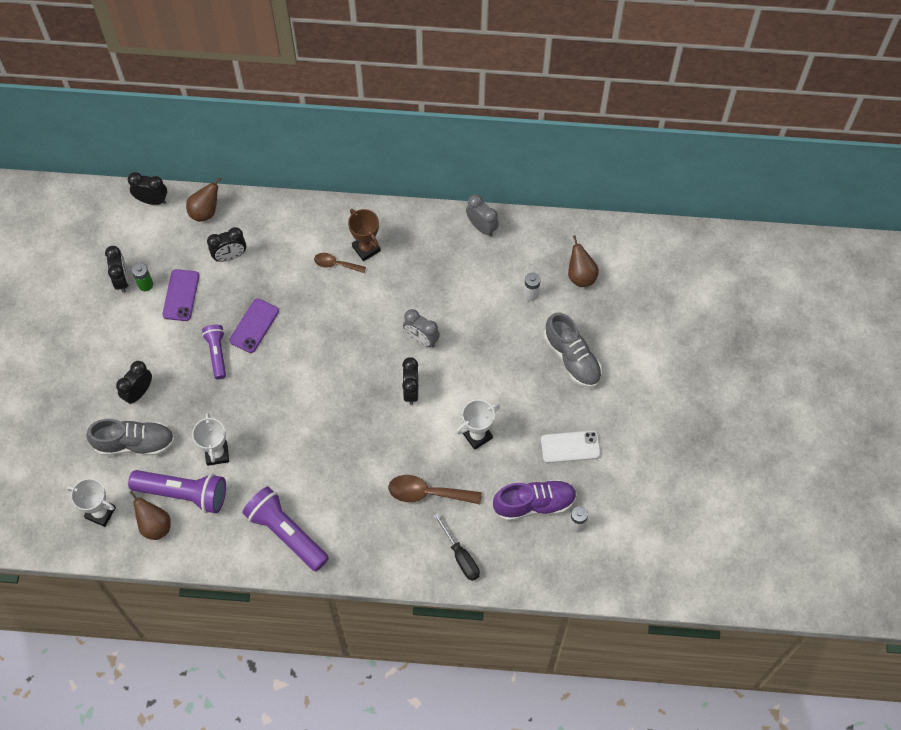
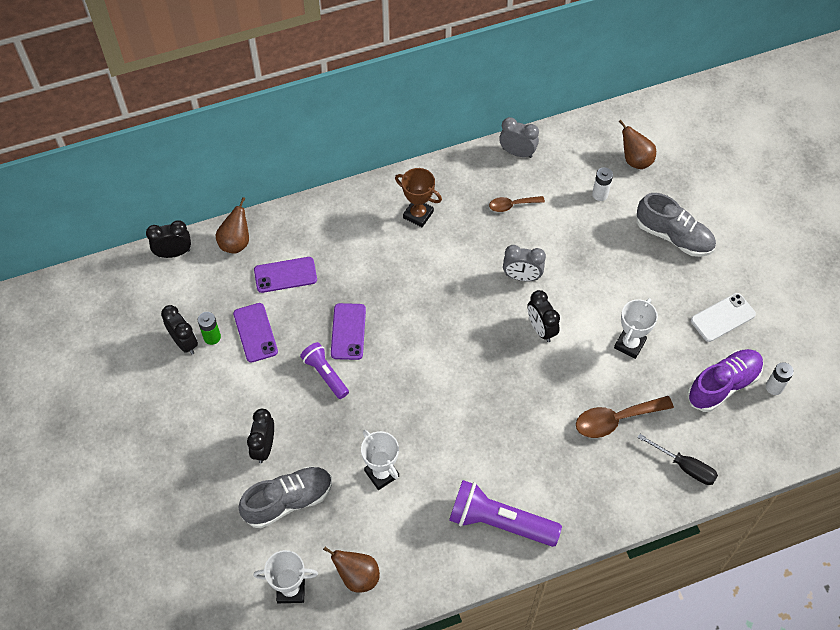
camera: 25 degrees left, 5 degrees down
(183, 494) = (369, 530): purple flashlight -> none
(230, 256) = (285, 275): black clock -> purple phone
(335, 264) = (396, 241): brown spoon -> brown spoon (512, 205)

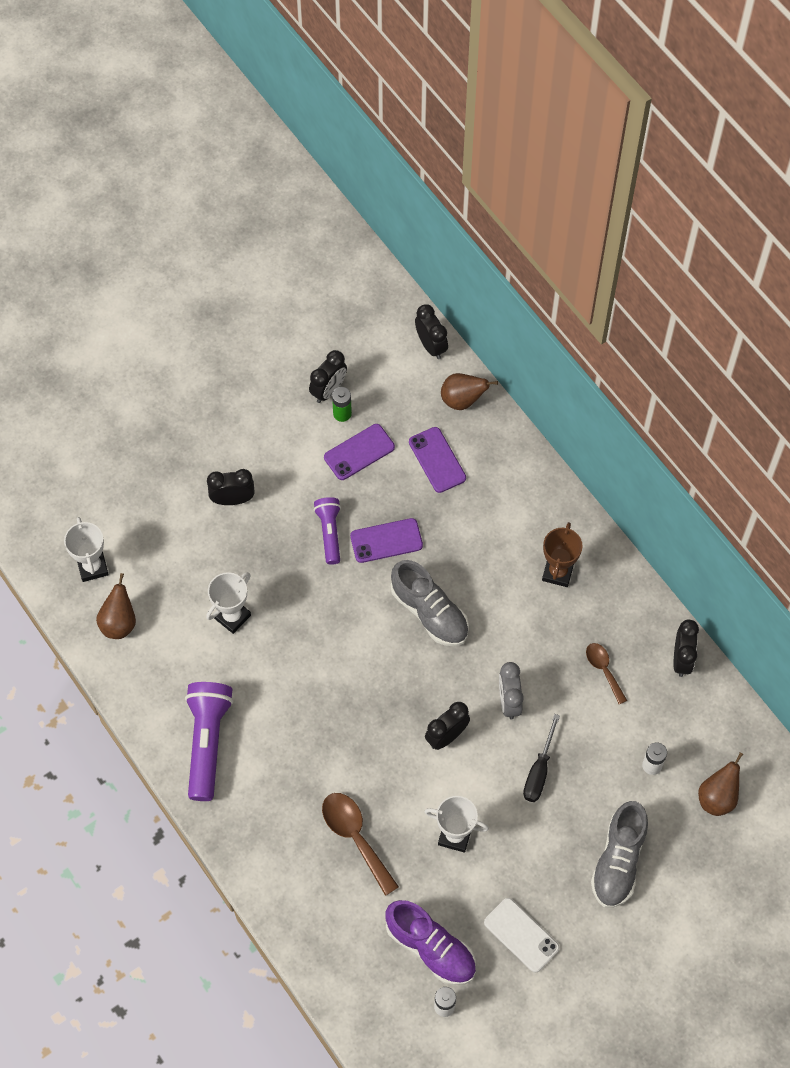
camera: 75 degrees right, 5 degrees up
(288, 501) = (181, 538): grey shoe -> grey shoe (429, 612)
(325, 374) = (329, 533): purple flashlight -> purple flashlight turned 45 degrees counterclockwise
(517, 152) = (682, 659): grey clock -> black clock
(684, 466) = (318, 920): black screwdriver -> black screwdriver (539, 771)

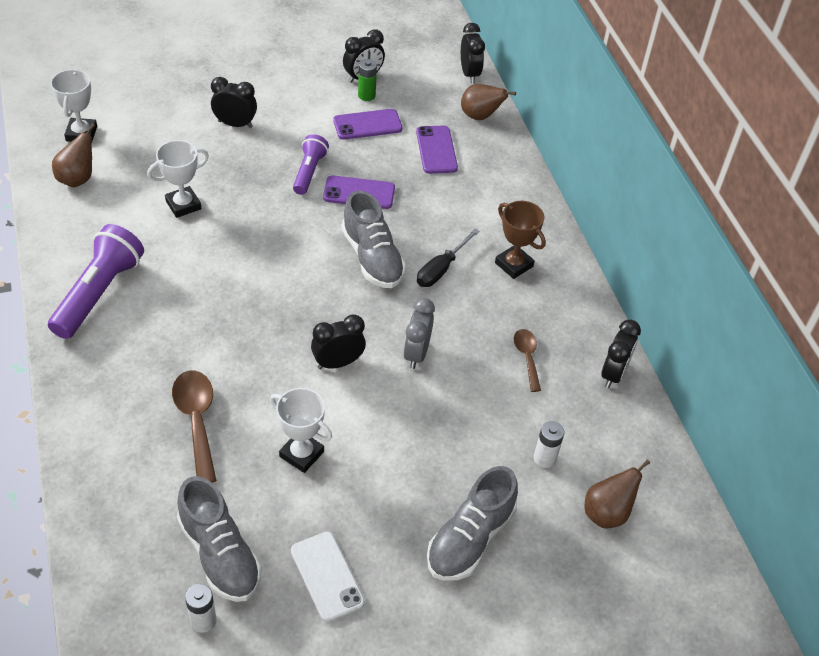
camera: 15 degrees right, 15 degrees down
(431, 948) = (220, 554): purple shoe -> grey shoe
(539, 771) = (420, 424): black screwdriver -> black screwdriver (441, 269)
(558, 572) = (514, 264): brown trophy -> brown trophy turned 75 degrees counterclockwise

